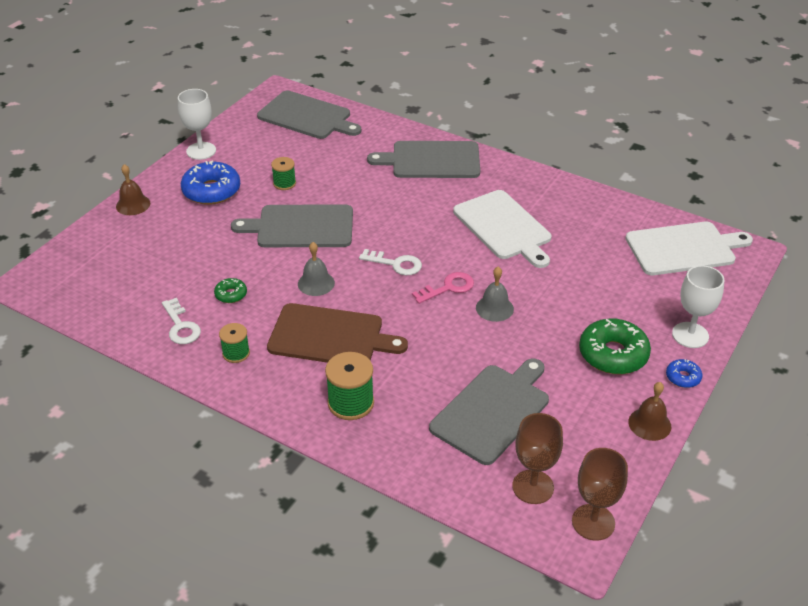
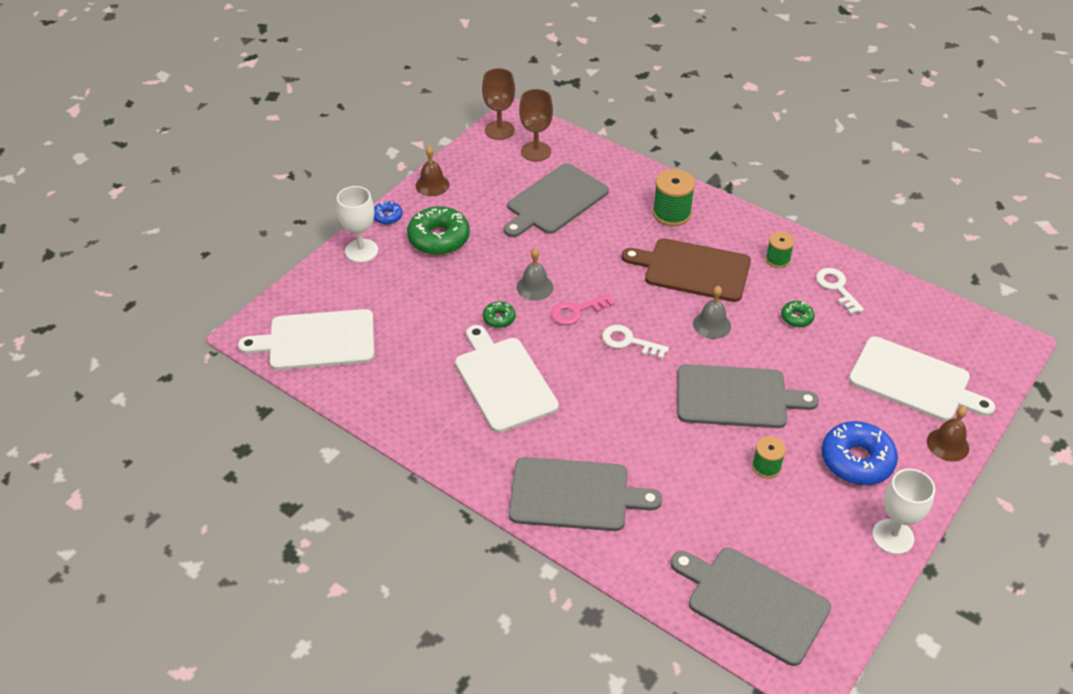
camera: 175 degrees left, 5 degrees up
(139, 247) = (913, 381): none -> white cutting board
(522, 277) = (499, 318): none -> green donut

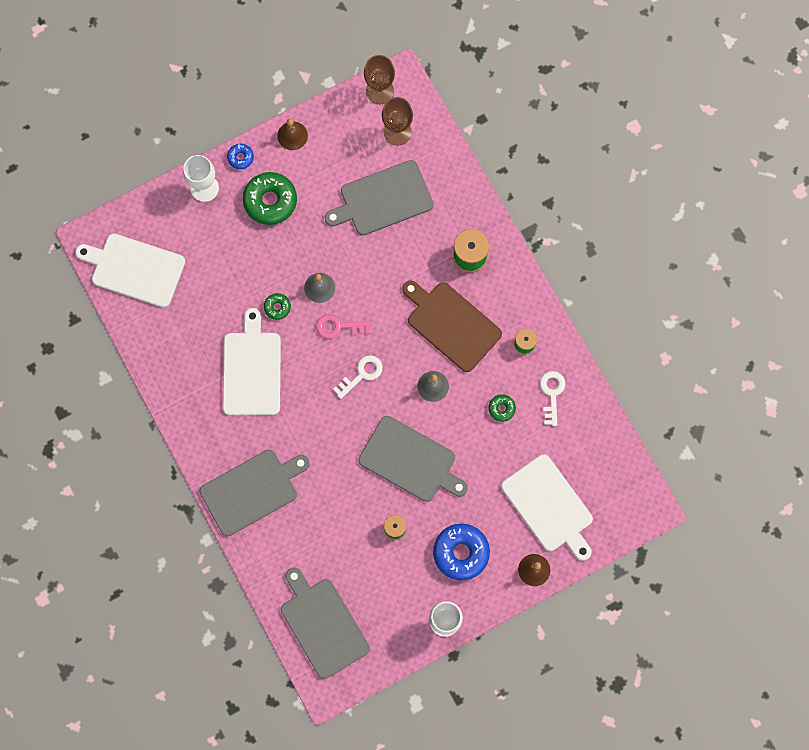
camera: 25 degrees right, 30 degrees up
(574, 495) = (252, 491): grey cutting board -> grey cutting board turned 60 degrees counterclockwise
(629, 342) = (361, 374): white key -> white key turned 90 degrees clockwise

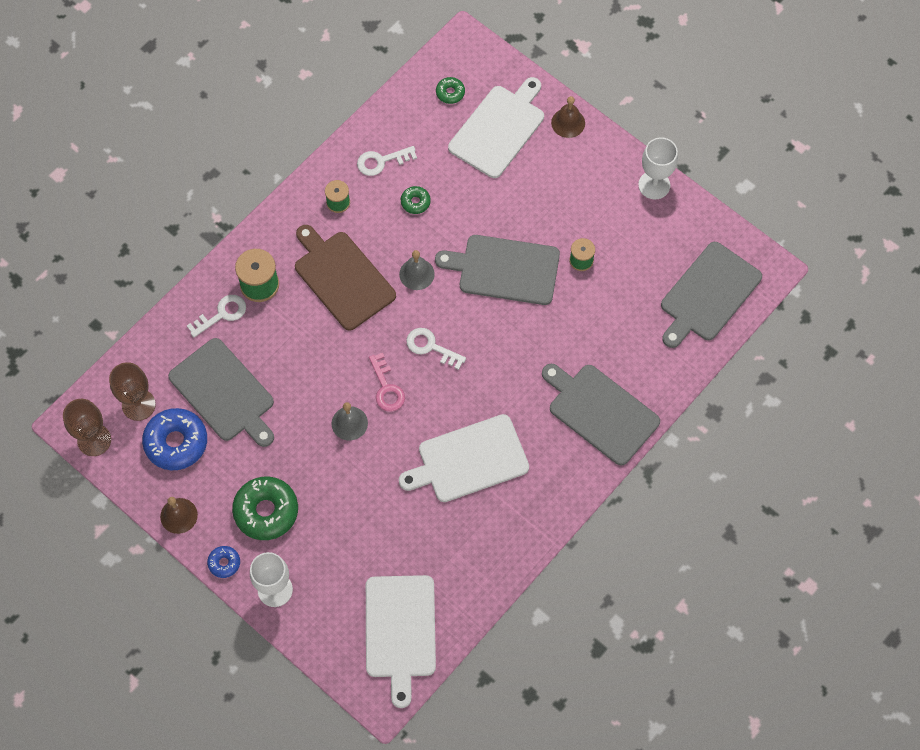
camera: 110 degrees left, 10 degrees down
(277, 307) = (388, 459): green donut -> green donut (450, 93)
(410, 461) = (505, 269): grey cutting board -> grey cutting board turned 90 degrees counterclockwise
(451, 324) = (342, 278): brown cutting board -> brown cutting board turned 120 degrees clockwise
(453, 218) = (221, 314): none -> white key
(461, 553) = (579, 192): blue donut -> blue donut (176, 442)

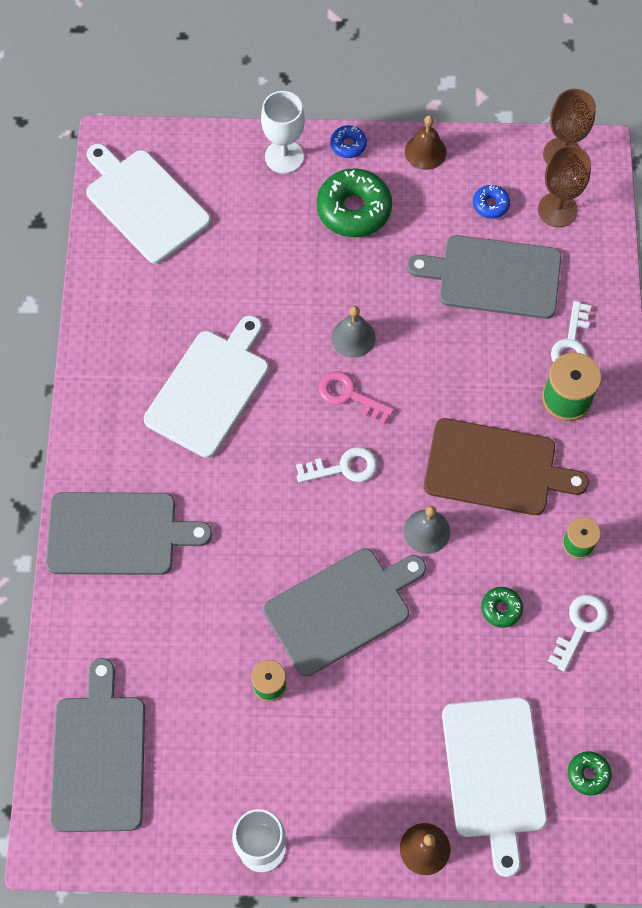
camera: 140 degrees right, 0 degrees up
(176, 442) = (490, 205): blue donut -> blue donut, size x0.49

